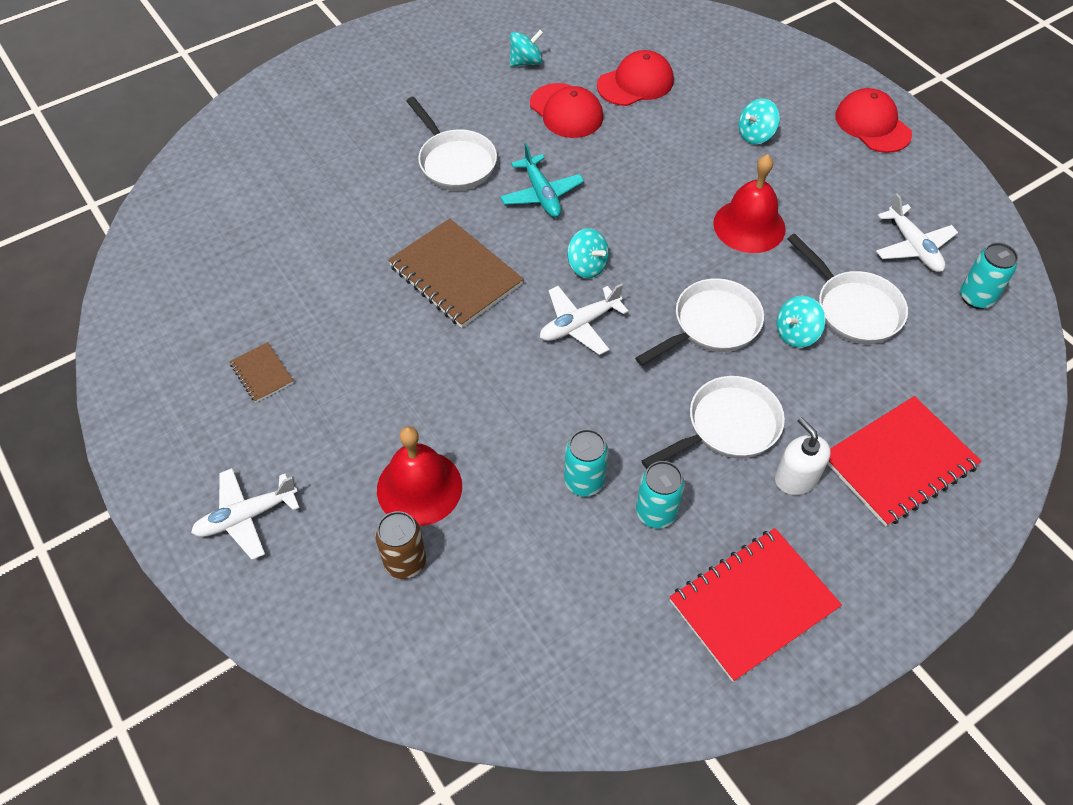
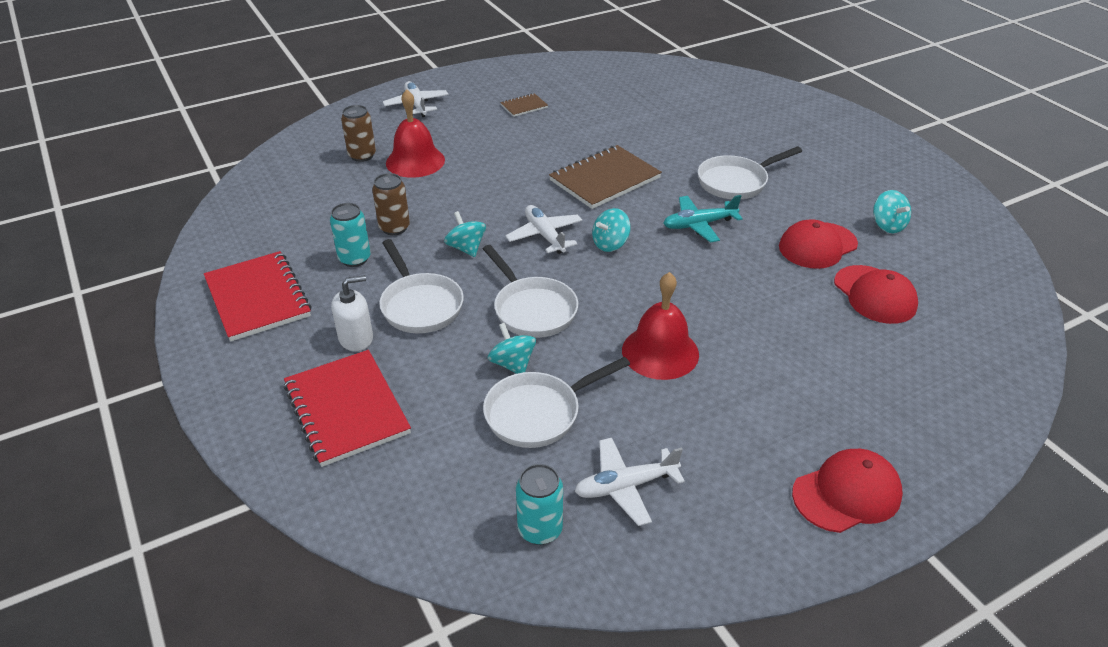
camera: 95 degrees right, 15 degrees down
(584, 481) = (394, 228): turquoise can -> brown can
(755, 135) = (806, 377): turquoise spinning top -> turquoise spinning top (466, 248)

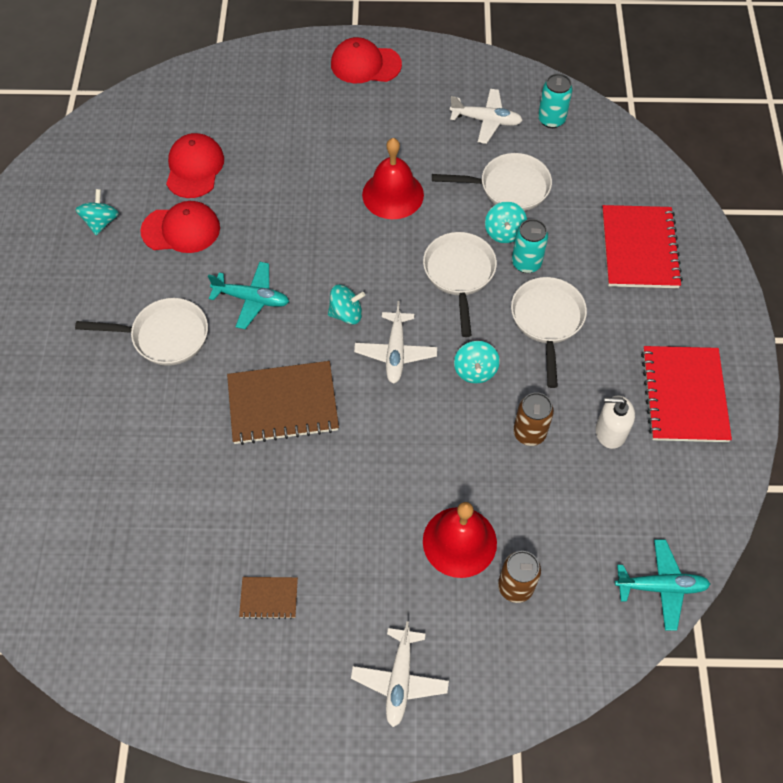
camera: 150 degrees left, 20 degrees up
(250, 186) = (661, 587): none -> turquoise plane
(354, 259) = (583, 406): turquoise can -> turquoise can (526, 263)
(356, 338) = (612, 310): white soap dispenser -> white soap dispenser (610, 432)

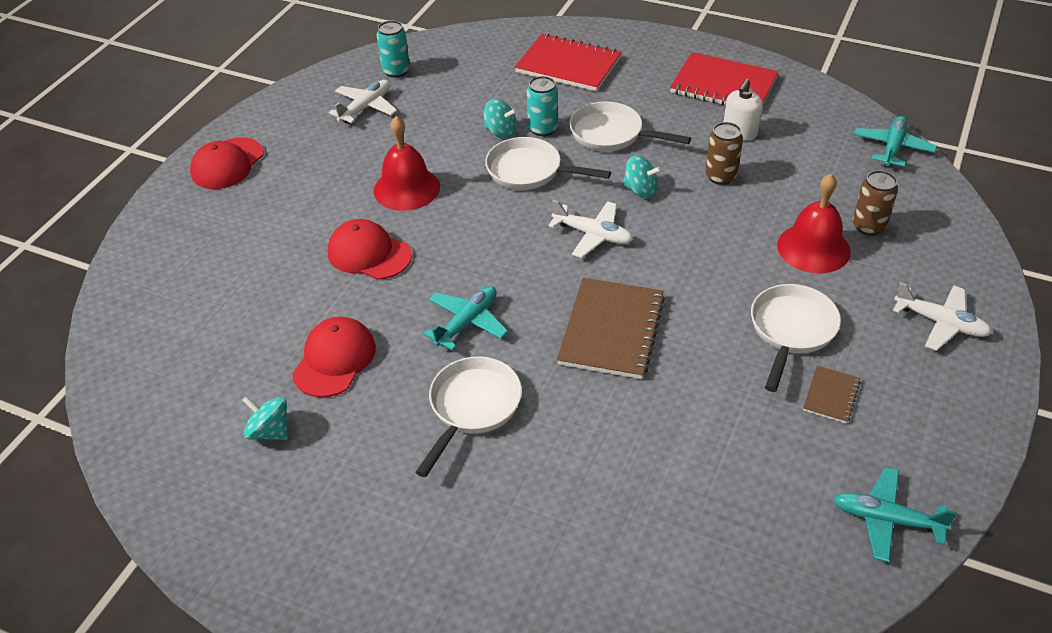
camera: 65 degrees left, 15 degrees down
(145, 670) = (886, 520): none -> turquoise plane
(194, 168) = (256, 328): red cap -> red cap (369, 253)
(346, 314) = (528, 257): turquoise spinning top -> none
(509, 187) = (453, 115): white pan -> white pan (791, 330)

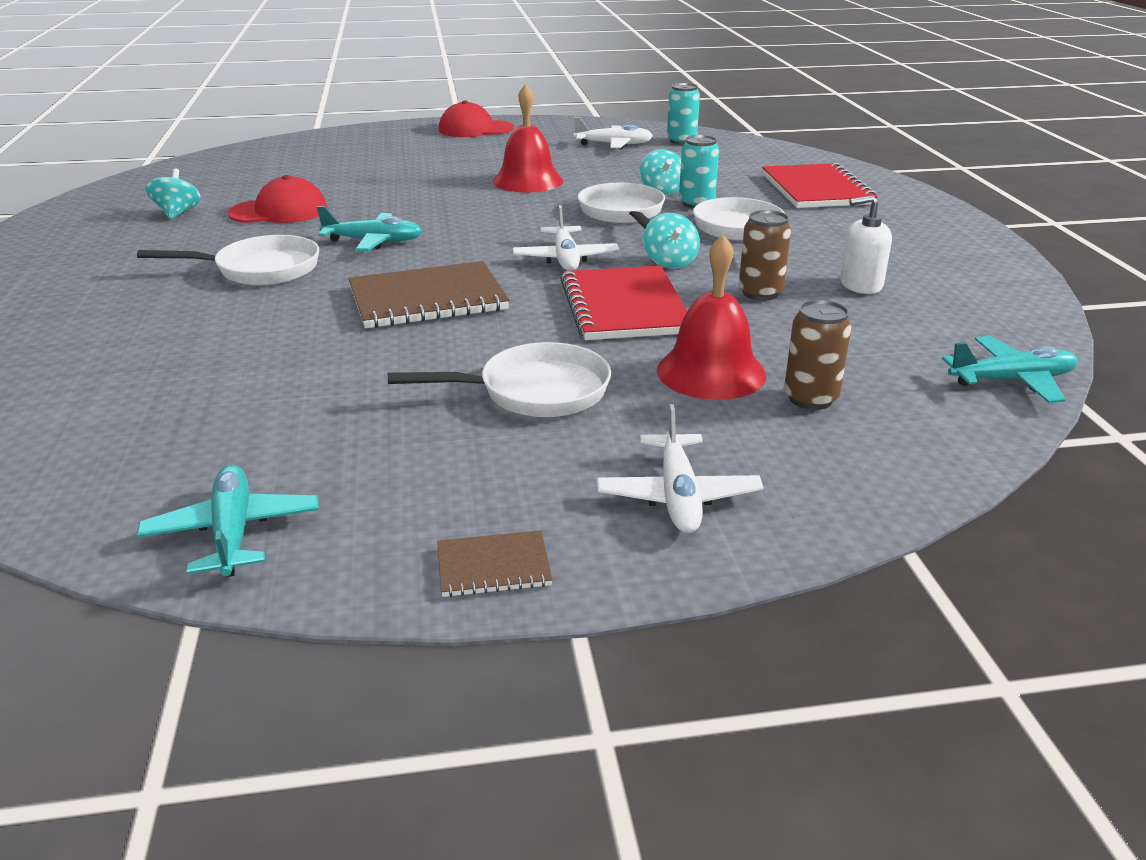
camera: 55 degrees right, 15 degrees down
(369, 253) = (424, 190): red cap -> none
(723, 85) = (930, 258): red notebook -> red notebook (624, 307)
(831, 396) = (440, 443): brown notebook -> brown notebook (493, 567)

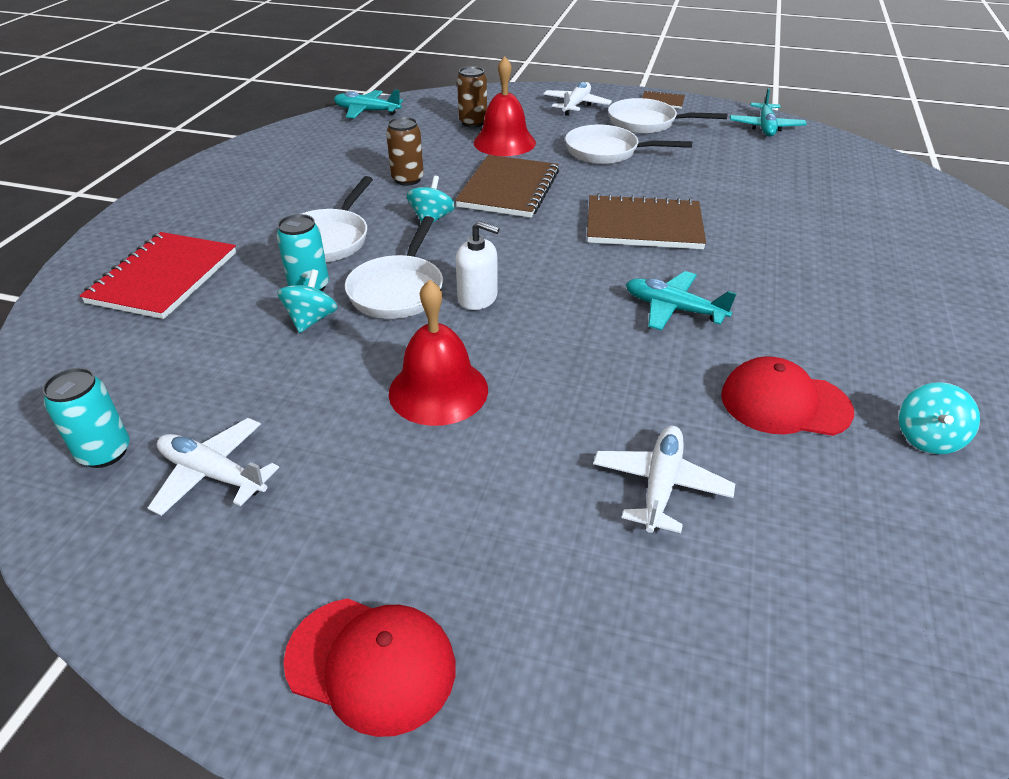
camera: 155 degrees left, 10 degrees up
(261, 269) = (786, 293): white pan -> white pan (646, 123)
(565, 259) = (509, 242): white plane -> white plane (660, 485)
(624, 307) = (509, 189): red notebook -> brown notebook
(860, 285) = (335, 171): white soap dispenser -> white soap dispenser (477, 298)

